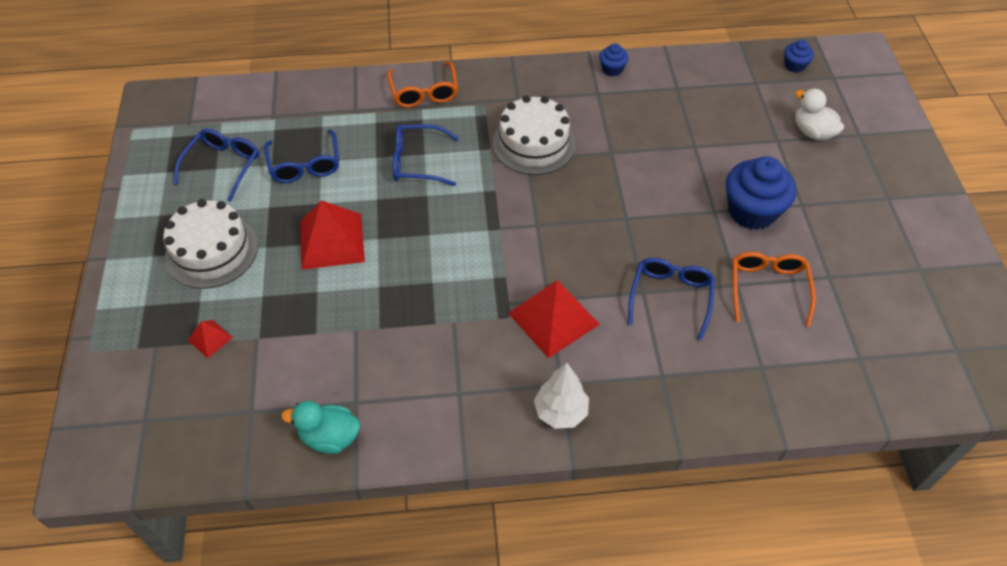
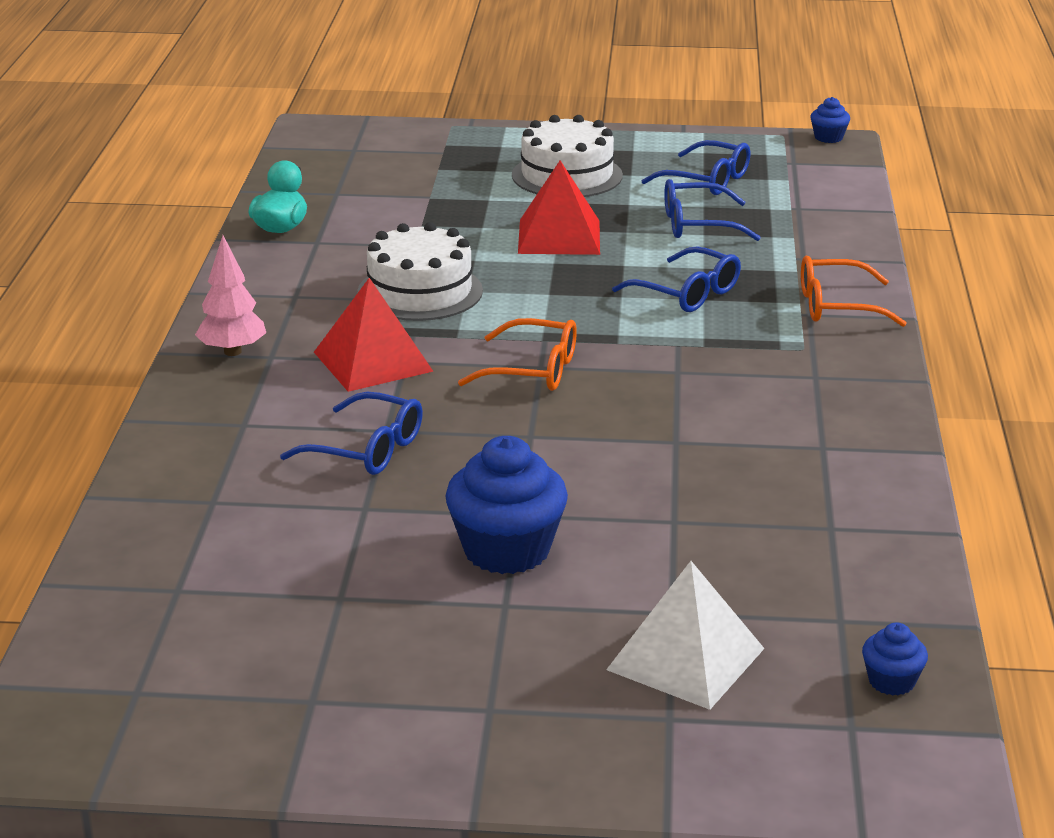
camera: 100 degrees right, 25 degrees down
(210, 338) = (440, 175): red pyramid -> none
(417, 162) = (687, 293): blue glasses -> blue glasses turned 120 degrees clockwise
(534, 143) = (708, 379): white cake -> white cake (420, 292)
(560, 412) = (232, 351): white tree -> pink tree
(612, 69) = (886, 468): blue cupcake -> blue cupcake (828, 137)
(768, 288) = (345, 534): orange glasses -> orange glasses (533, 370)
(812, 132) = (686, 659): white duck -> white pyramid

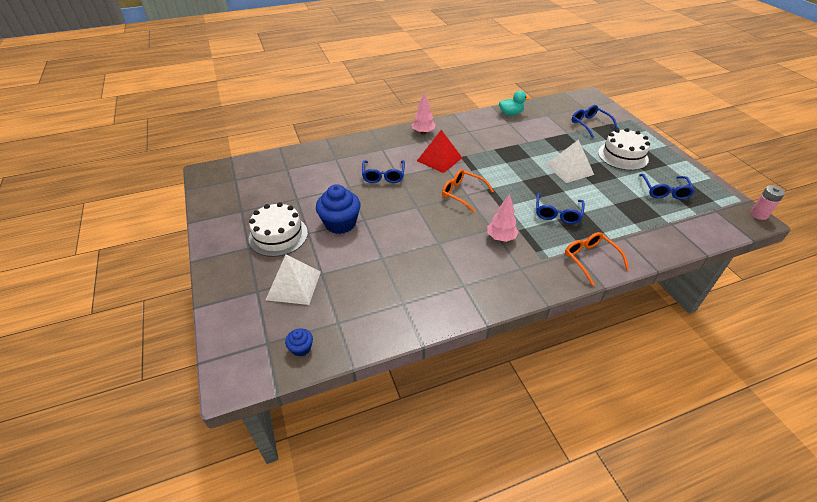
camera: 65 degrees right, 15 degrees up
(420, 292) = (495, 153): white cake -> white cake (278, 235)
(533, 370) = (462, 194): orange glasses -> orange glasses turned 135 degrees clockwise
(559, 236) = (569, 169): red pyramid -> white pyramid
(697, 225) = (620, 200): blue glasses -> blue glasses (589, 124)
(714, 370) = (501, 238): none -> pink tree
(828, 137) = (758, 214): blue cupcake -> pink battery

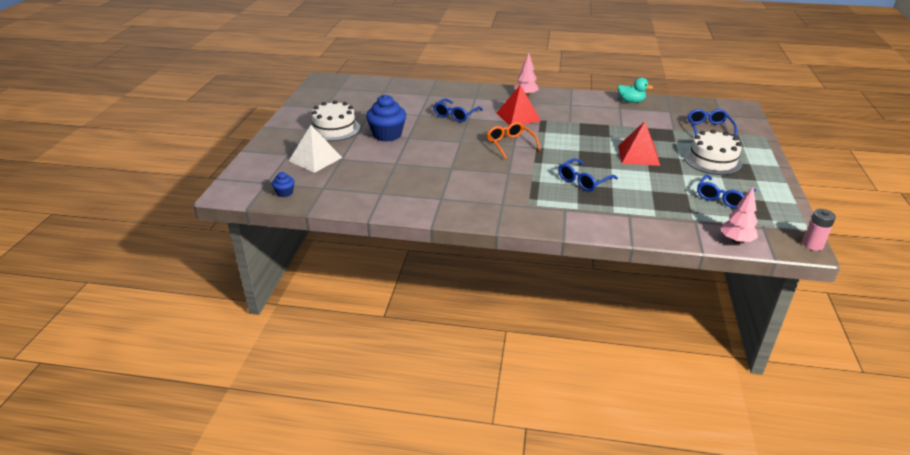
camera: 30 degrees right, 10 degrees down
(501, 238) = (509, 181): pink tree -> pink tree (736, 241)
(569, 169) = (638, 155): white pyramid -> red pyramid
(590, 259) = (574, 218): orange glasses -> none

